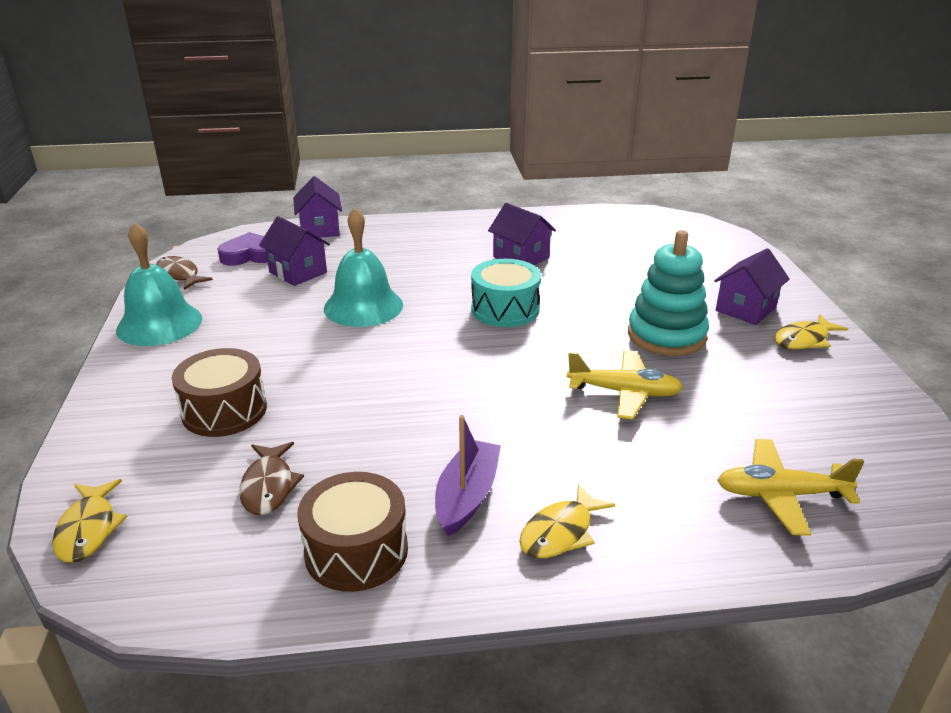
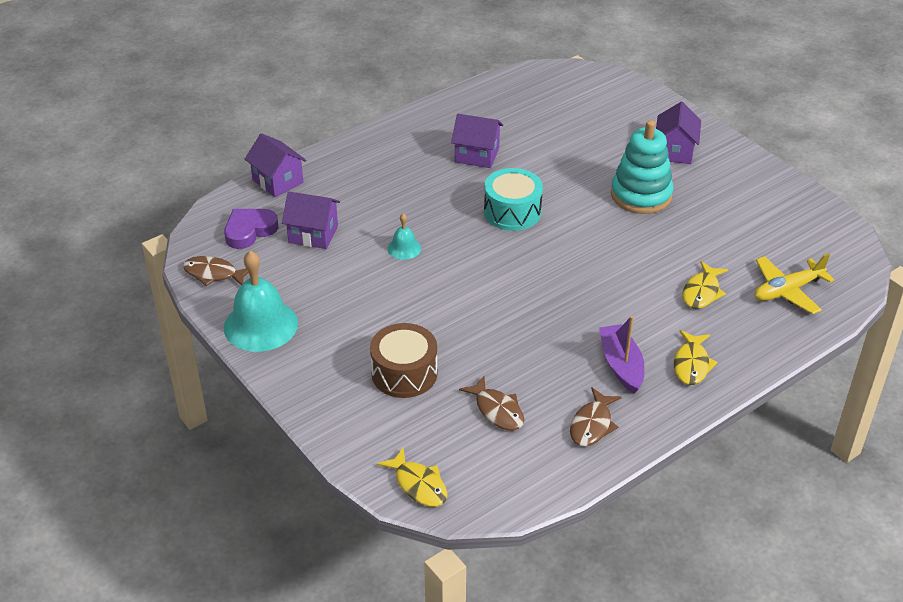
camera: 30 degrees left, 10 degrees up
(356, 551) = (592, 424): brown drum -> brown fish
(363, 306) = (404, 248): turquoise bell -> turquoise bell, size x0.49
(624, 392) = (650, 253): yellow plane -> none
(804, 340) = (728, 166): yellow fish -> yellow fish (702, 292)

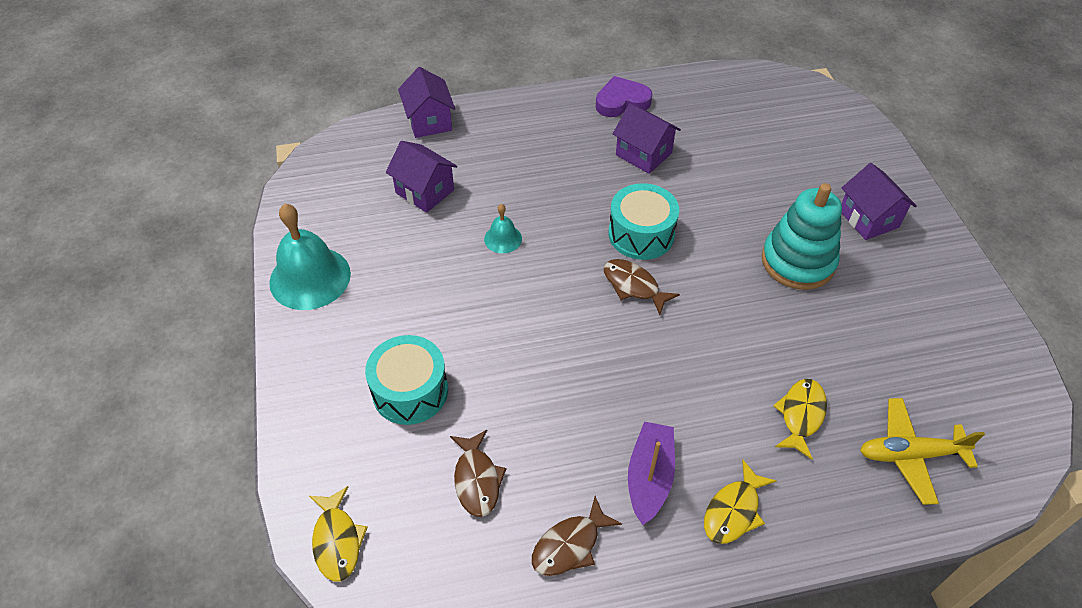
camera: 25 degrees right, 10 degrees up
(214, 274) = (305, 203): brown fish -> brown fish (633, 286)
(249, 231) = (368, 167): purple heart -> purple heart (622, 102)
(404, 373) = (410, 391): brown drum -> turquoise drum
(674, 151) = (868, 218): purple house -> purple house turned 60 degrees counterclockwise
(702, 292) = (801, 415): yellow fish -> yellow fish turned 150 degrees clockwise

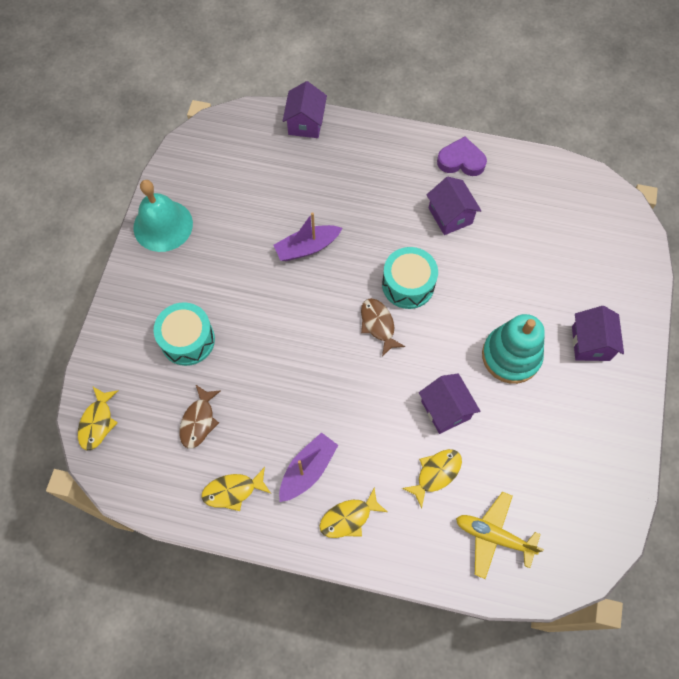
camera: 25 degrees right, 15 degrees up
(425, 191) = (272, 185): purple house -> purple house (445, 409)
(503, 239) = (307, 247): turquoise bell -> purple boat
(570, 545) = (233, 491): brown fish -> yellow fish

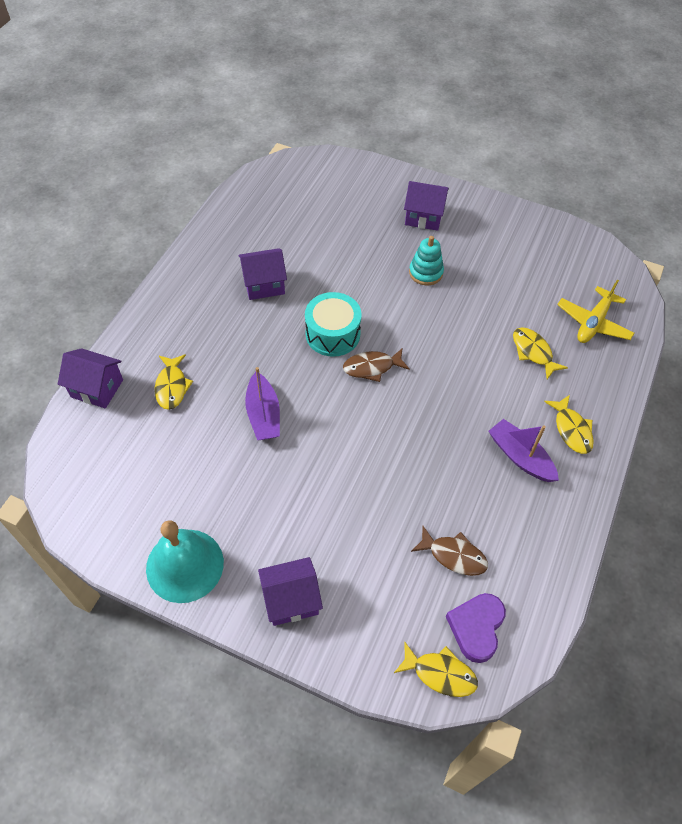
camera: 80 degrees left, 10 degrees down
(187, 340) = (351, 555): turquoise drum -> none
(233, 491) = (537, 531): yellow fish -> yellow fish (172, 386)
(445, 409) = (471, 332): purple house -> purple house (291, 599)
(461, 161) = (202, 262): purple heart -> purple heart (476, 627)
(511, 356) = (426, 272): turquoise stacking toy -> turquoise stacking toy, size x0.61

